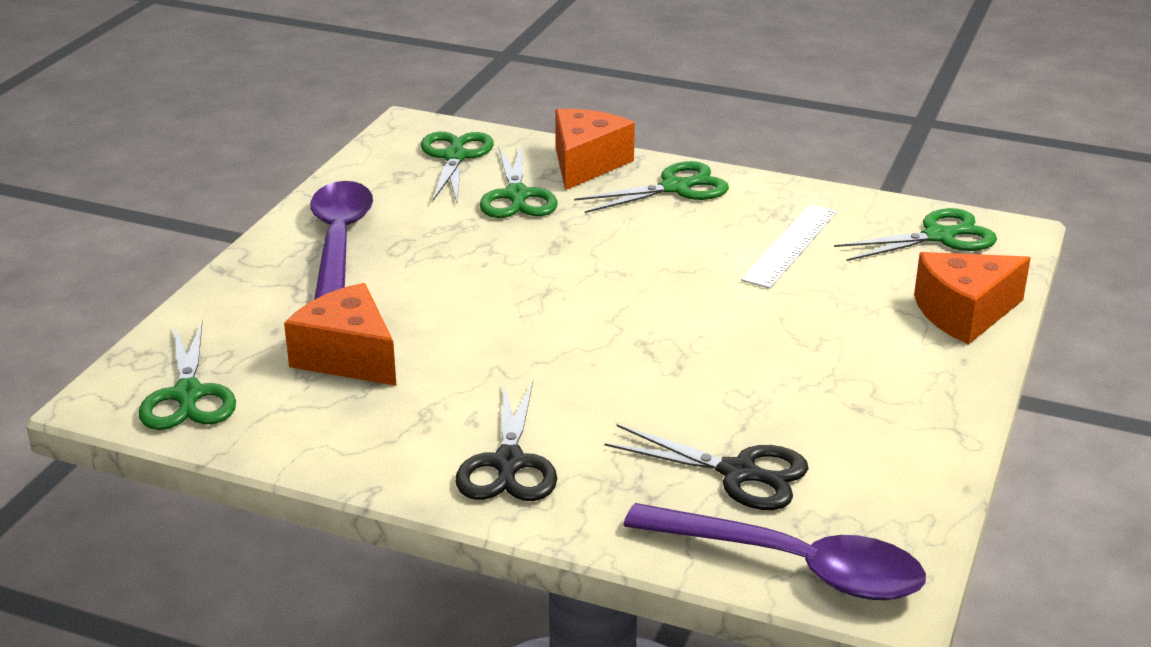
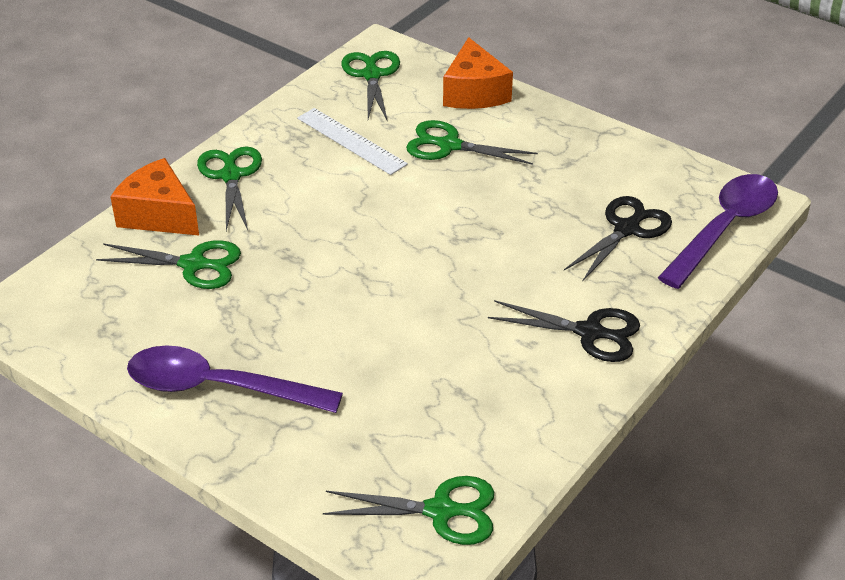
camera: 75 degrees left, 10 degrees up
(348, 357) = (416, 402): orange cheese -> none
(455, 157) = (94, 291): green scissors -> green scissors (449, 145)

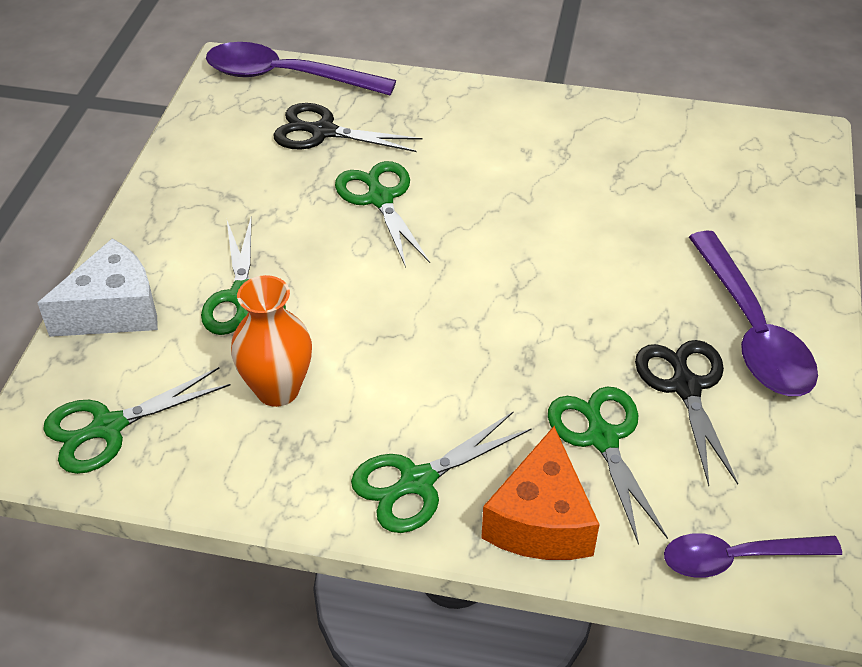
camera: 115 degrees left, 5 degrees up
(55, 286) = (737, 558): none -> purple spoon
(351, 141) = (277, 389): white ruler -> orange vase
(440, 511) = (750, 147): green scissors -> green scissors (380, 199)
(474, 92) = (114, 310): orange cheese -> white cheese
(589, 332) = (486, 121): black scissors -> black scissors (685, 387)

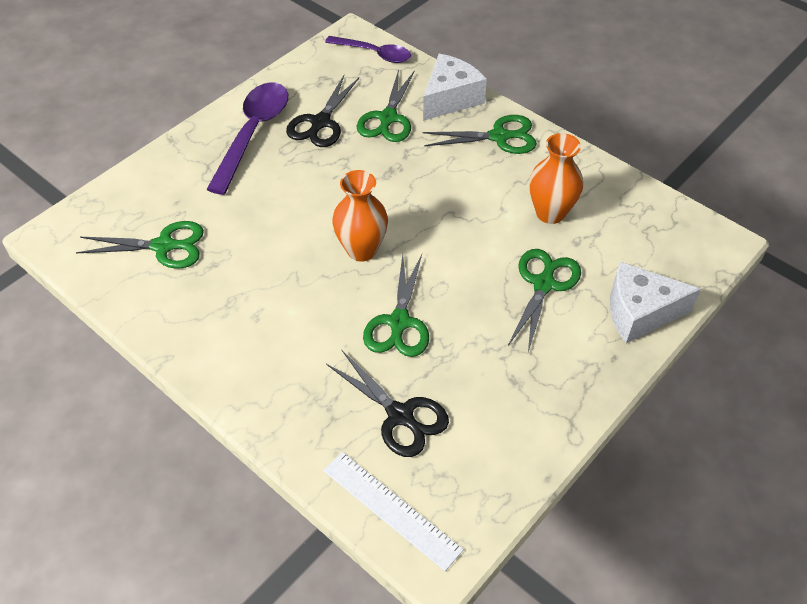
camera: 150 degrees left, 5 degrees up
(108, 427) = (663, 232): green scissors -> green scissors (163, 246)
(286, 77) = (391, 509): purple spoon -> white ruler
(478, 249) = (361, 250): none -> orange vase
(540, 521) = (450, 99): orange cheese -> white cheese

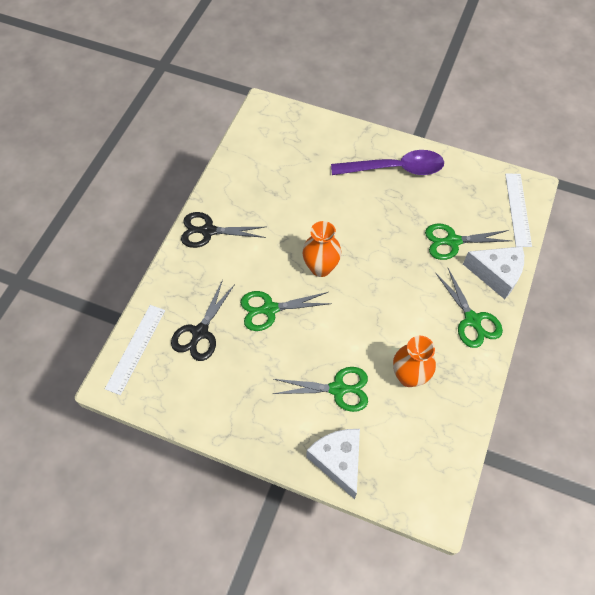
camera: 70 degrees right, 10 degrees up
(163, 246) = (278, 162): green scissors -> none
(320, 122) = (426, 202): black scissors -> black scissors (208, 231)
(374, 54) = (518, 209): purple spoon -> white ruler

